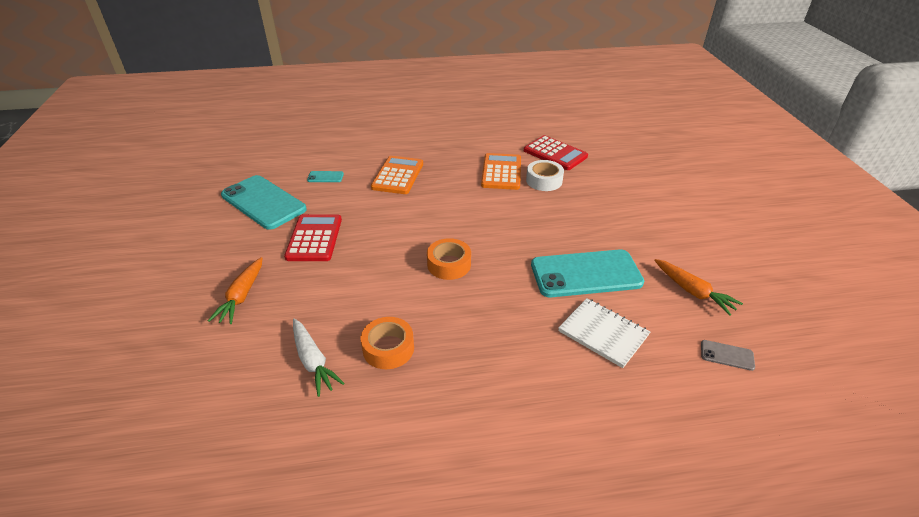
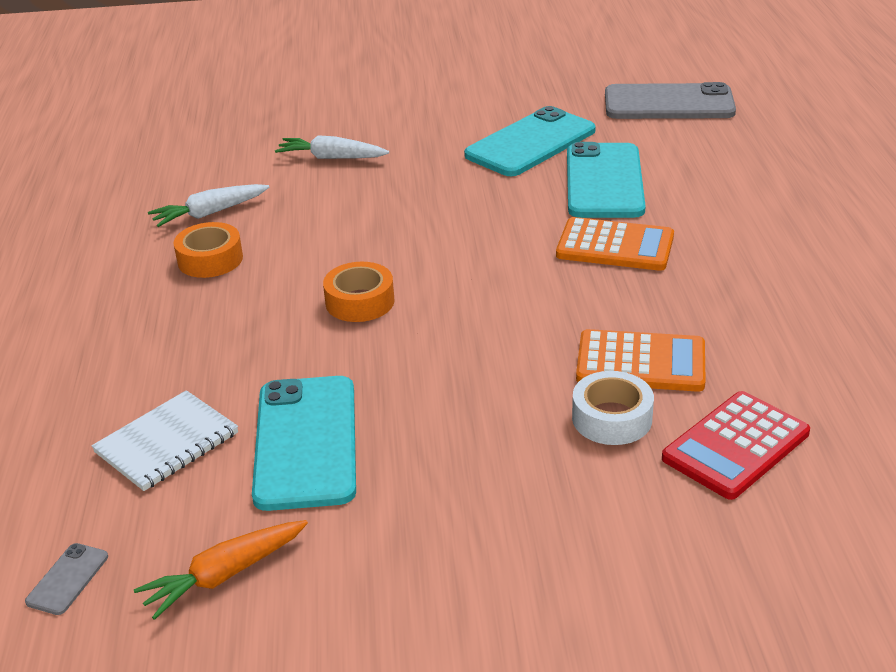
camera: 95 degrees right, 5 degrees down
(235, 153) = (668, 103): none -> grey phone
(242, 296) = (331, 158): orange carrot -> white carrot
(314, 238) = (439, 190): red calculator -> none
(325, 177) = (604, 181): turquoise phone -> turquoise phone, size x2.45

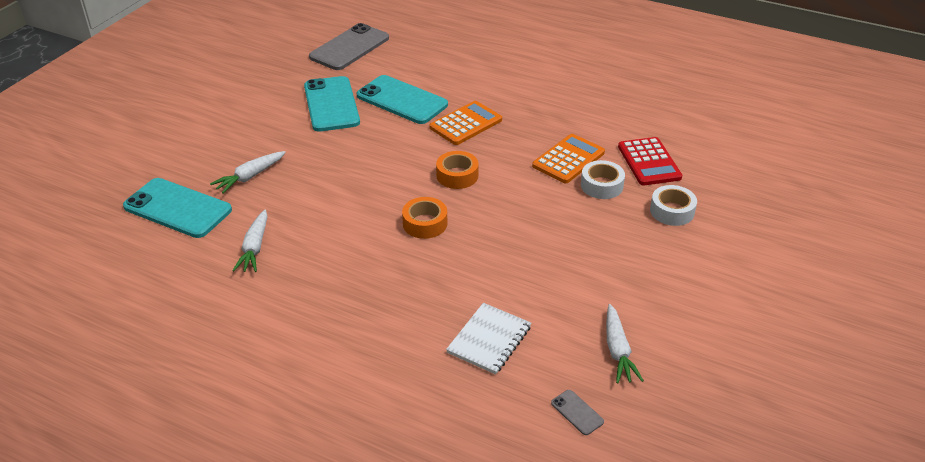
camera: 60 degrees left, 5 degrees up
(167, 443) = (489, 340): white notebook -> white notebook turned 45 degrees clockwise
(210, 259) = (312, 265): orange tape -> orange tape (457, 175)
(224, 575) = (617, 350): orange carrot -> white carrot
(306, 442) = (535, 287): turquoise phone -> turquoise phone (177, 208)
(627, 518) = (672, 211): none -> white tape

